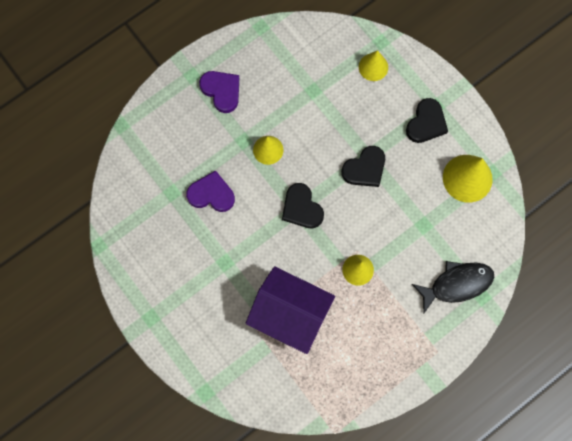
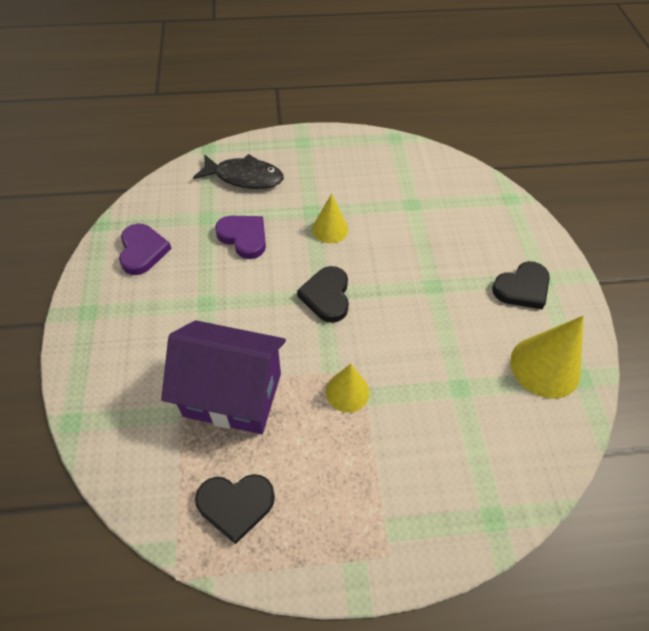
camera: 30 degrees right, 20 degrees down
(221, 91) = (321, 165): purple heart -> purple heart (142, 251)
(290, 315) = (233, 394): purple house -> purple house turned 45 degrees counterclockwise
(365, 169) = (423, 295): black heart -> black heart (236, 505)
(373, 67) = (489, 214): yellow cone -> none
(456, 284) = (465, 481): black fish -> black fish (244, 177)

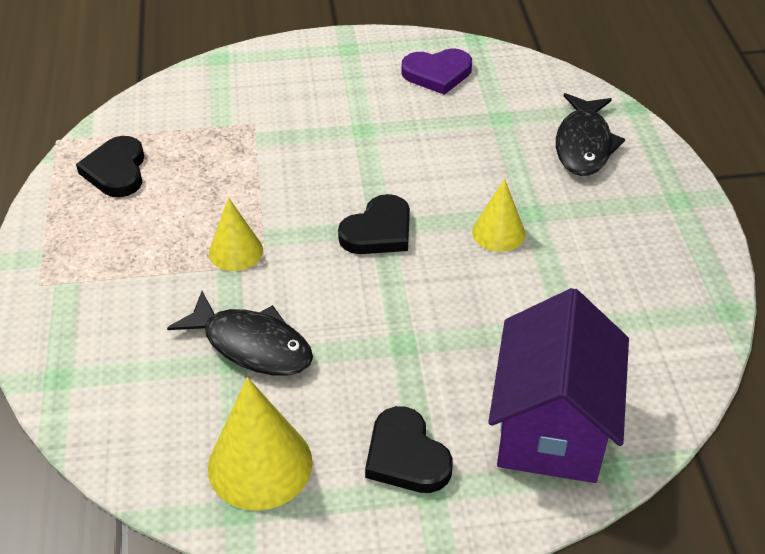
camera: 90 degrees right, 10 degrees down
(233, 394) = (239, 159): purple house -> purple house (551, 427)
(244, 237) = (471, 152): purple heart -> none
(327, 296) = (378, 231): black heart -> black heart turned 135 degrees clockwise
(444, 376) = (251, 345): none -> black fish

